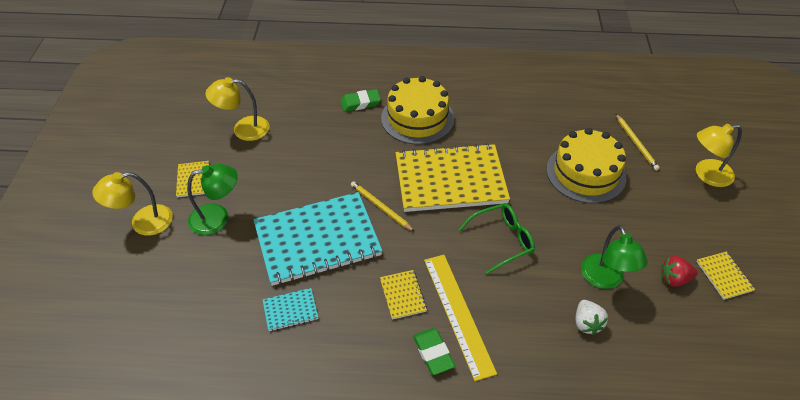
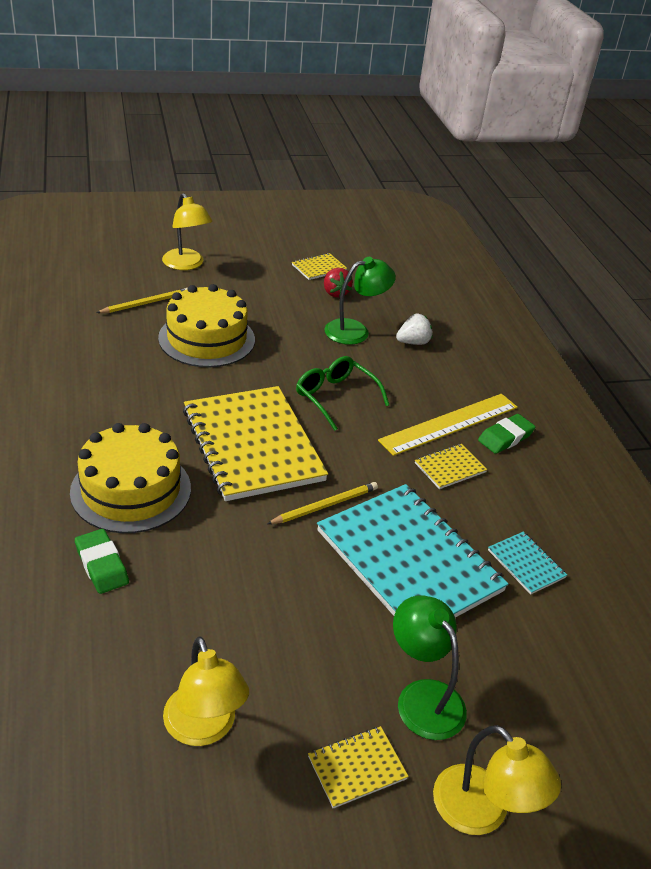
camera: 110 degrees left, 10 degrees down
(380, 207) = (325, 505): yellow pencil -> yellow pencil turned 150 degrees counterclockwise

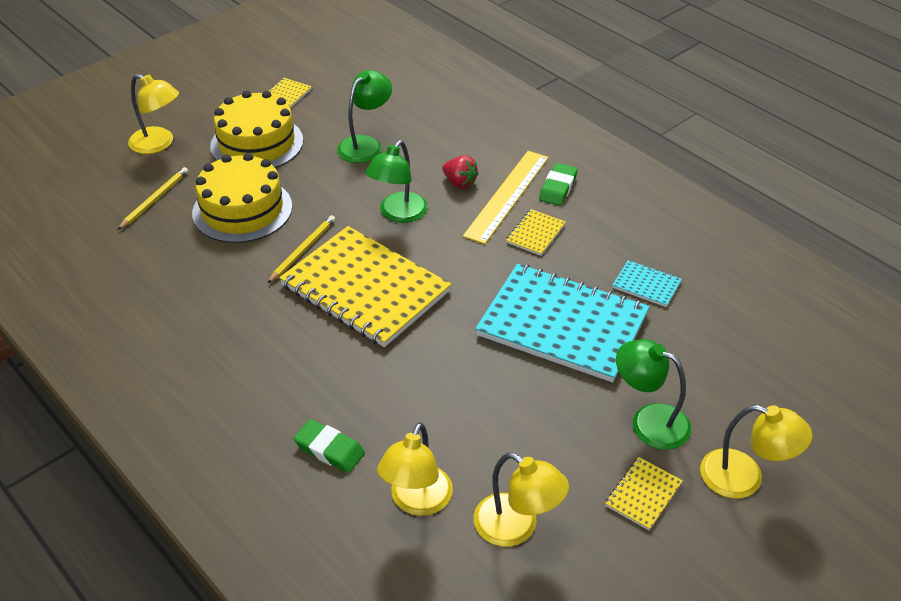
camera: 25 degrees left, 5 degrees up
(131, 490) = (297, 376): yellow cake -> yellow cake (257, 143)
(134, 652) = (417, 501): none -> yellow lamp
(325, 505) = (465, 312): yellow pencil -> yellow pencil (303, 250)
(335, 293) = (319, 115): red strawberry -> red strawberry (460, 183)
(335, 397) = (398, 214): green glasses -> green lamp
(413, 342) = (423, 135): white strawberry -> none

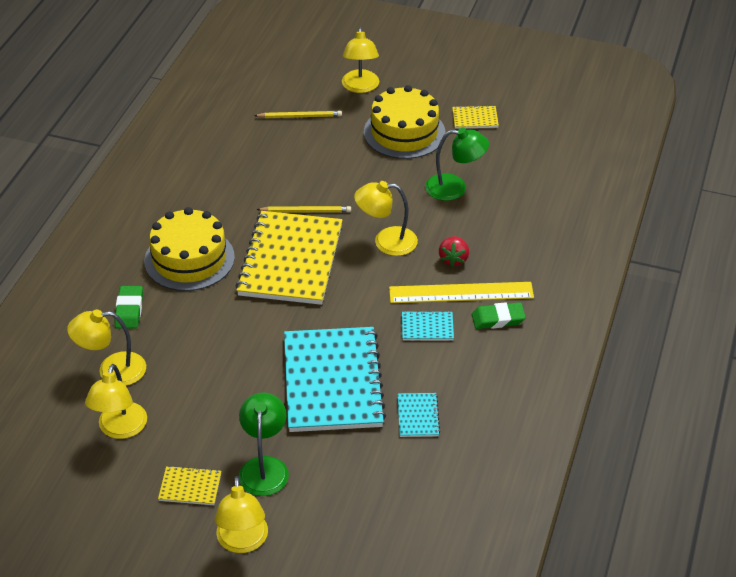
camera: 60 degrees right, 0 degrees up
(242, 210) = (324, 162): yellow cake -> yellow cake (189, 259)
(398, 214) = (386, 242): green lamp -> yellow lamp
(535, 233) = (427, 327): yellow notebook -> turquoise notebook

